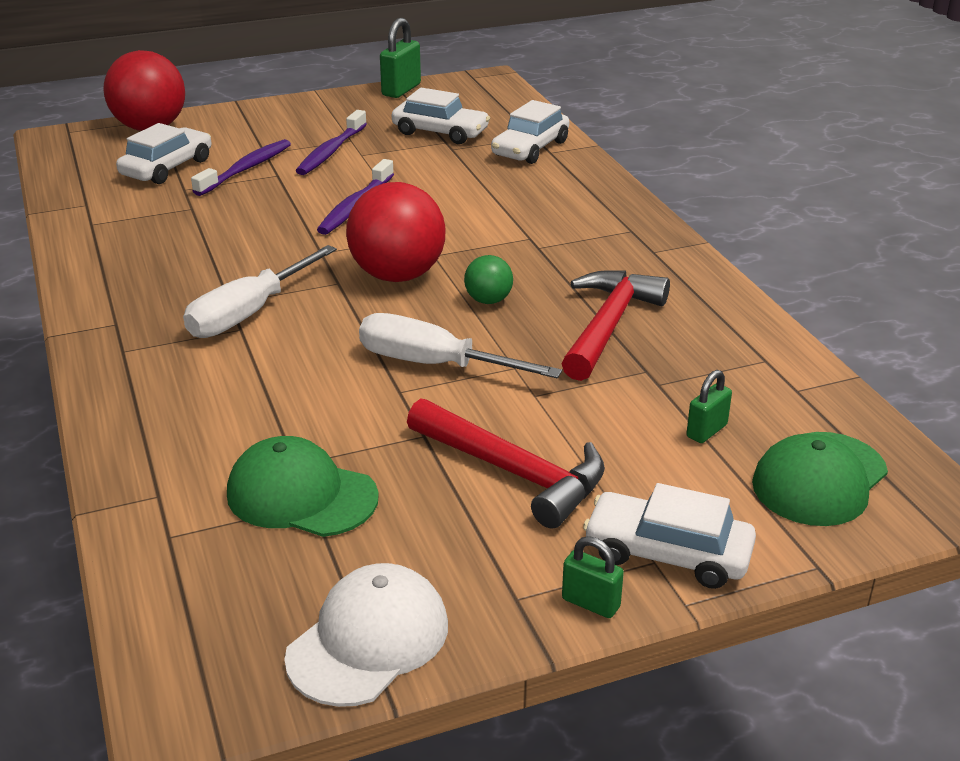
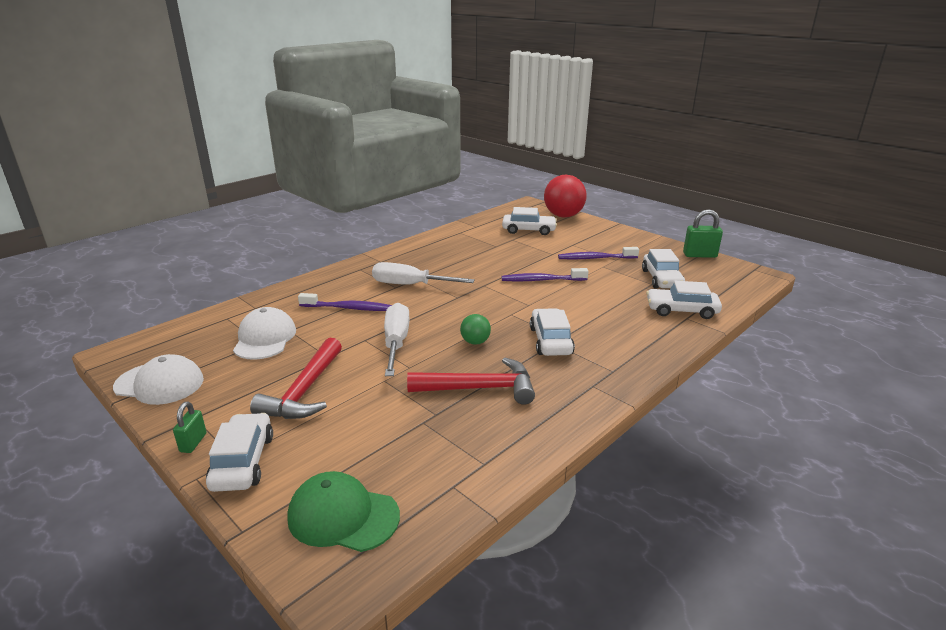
camera: 65 degrees right, 5 degrees down
(246, 169) = (549, 245): purple toothbrush -> purple toothbrush (348, 308)
(301, 495) = (265, 338): green cap -> white cap
(398, 275) = (479, 310): red ball -> none
(531, 247) = (550, 341): none -> white car
(706, 431) = (378, 452): green padlock -> none

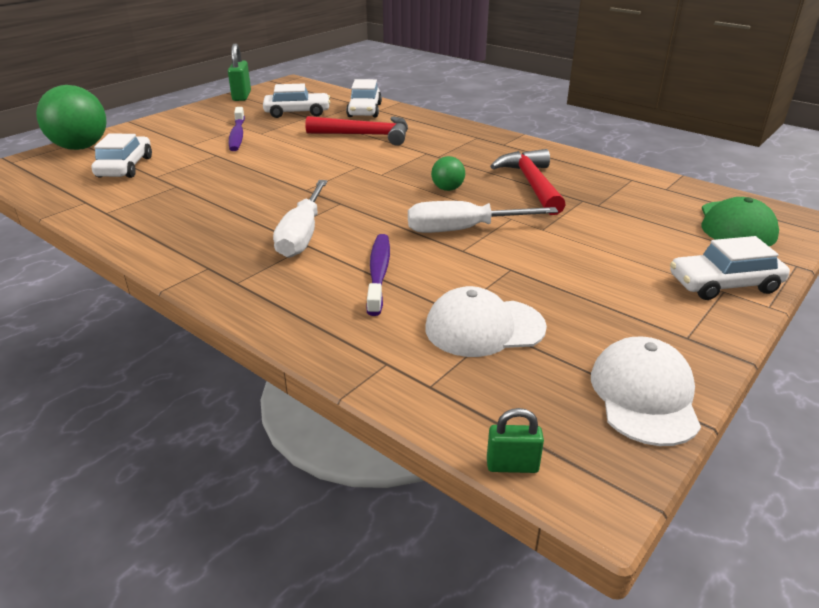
camera: 95 degrees left, 5 degrees up
(193, 443) = (726, 324): green padlock -> green padlock (512, 465)
(304, 391) = (589, 272): red hammer -> red hammer (366, 135)
(541, 280) = (294, 160): purple toothbrush -> none
(550, 341) = (434, 157): white car -> none
(563, 216) = (80, 147): red ball -> green ball

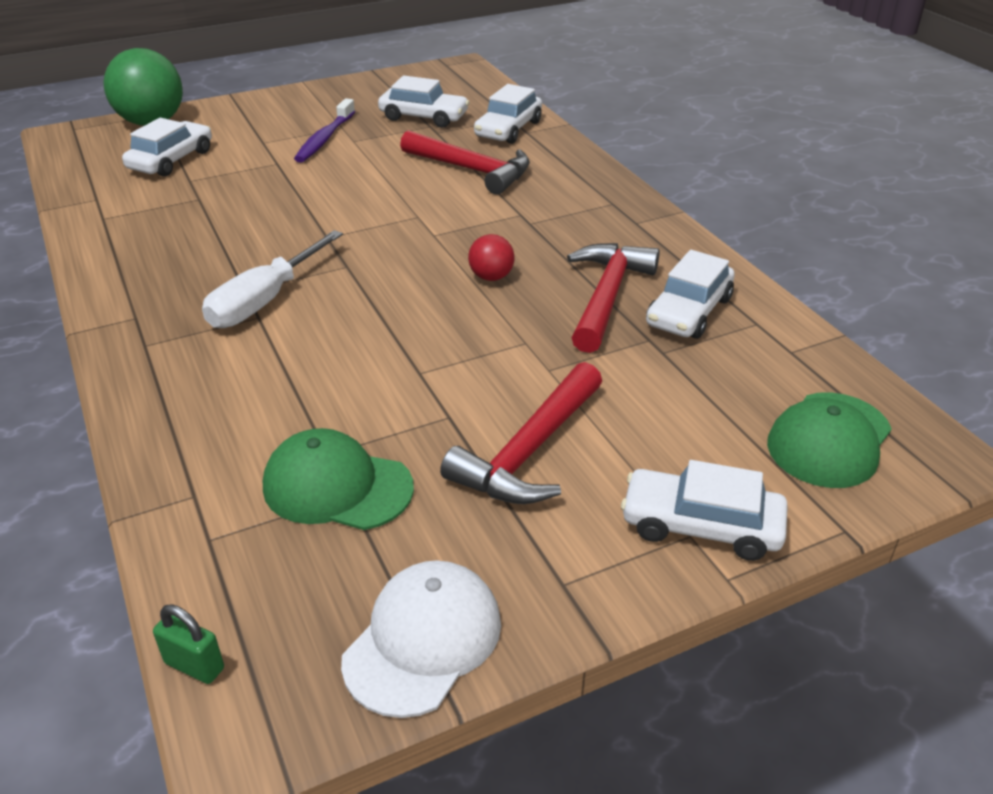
camera: 25 degrees right, 5 degrees up
(241, 96) = (382, 79): green padlock -> none
(379, 273) = (296, 376): purple toothbrush -> none
(447, 189) = (491, 277): green ball -> red ball
(463, 230) = (449, 343): white screwdriver -> none
(484, 327) = (337, 486): white cap -> green cap
(583, 274) = (529, 451): none -> red hammer
(588, 182) = (688, 312): none -> white car

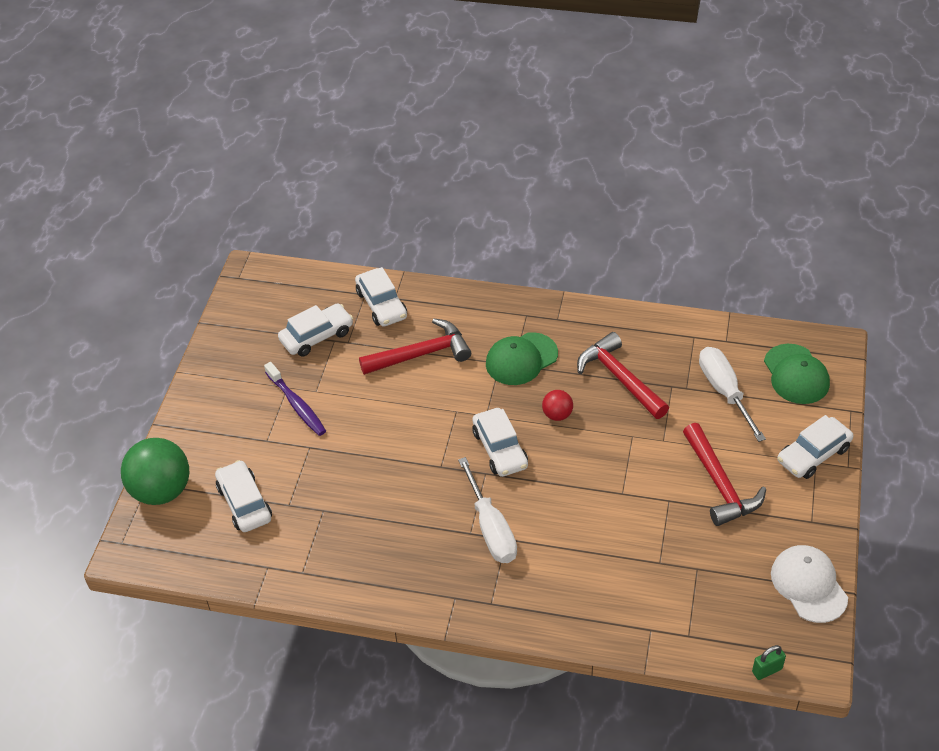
camera: 50 degrees left, 10 degrees up
(337, 486) = (688, 570): green cap -> green cap (521, 359)
(688, 312) = (662, 355): white car -> white car (500, 449)
(701, 387) = (725, 392): none -> white screwdriver

